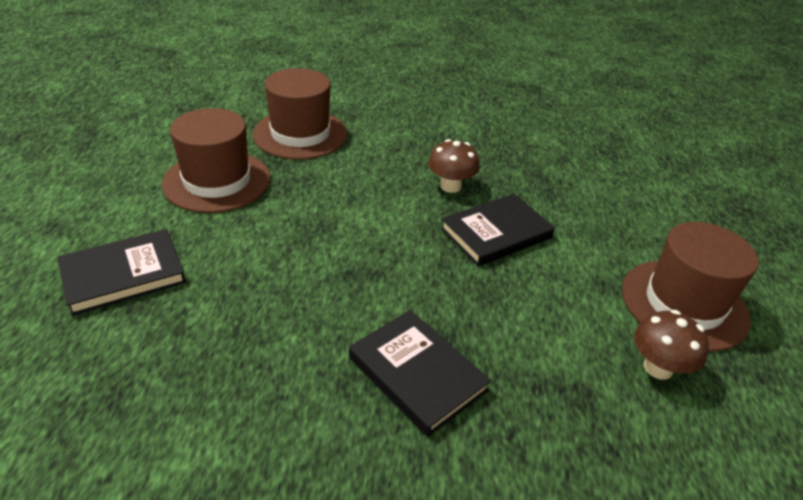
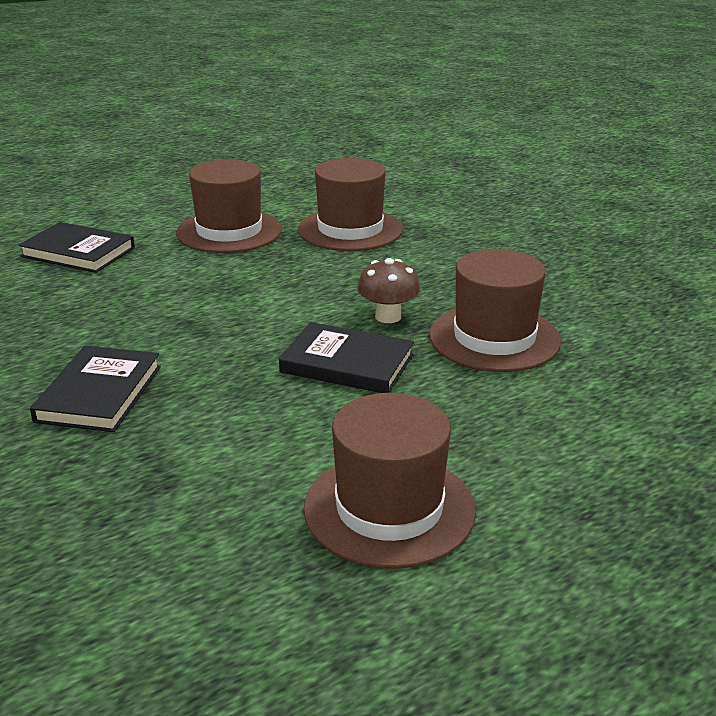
camera: 55 degrees right, 10 degrees down
(521, 166) = (494, 338): none -> brown hat
(658, 367) = (253, 517): brown mushroom -> none

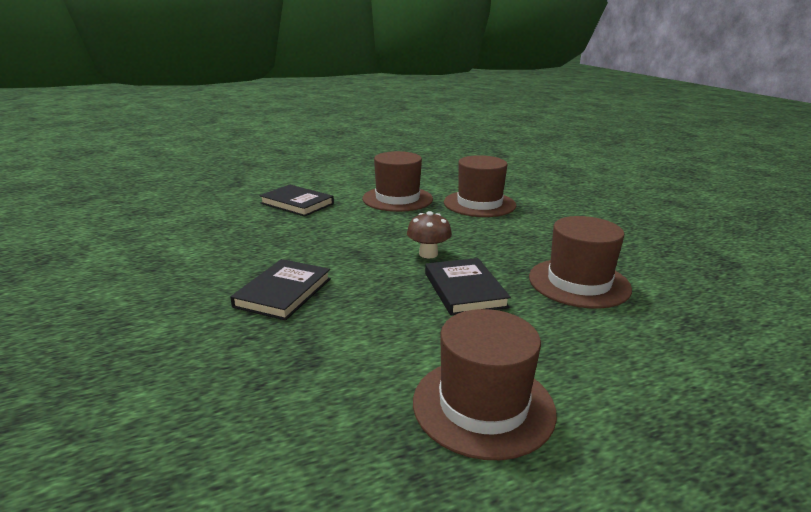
camera: 10 degrees right, 5 degrees down
(347, 363) = (465, 290): black book -> black book turned 45 degrees clockwise
(388, 317) = (499, 261): brown mushroom -> brown mushroom (428, 254)

